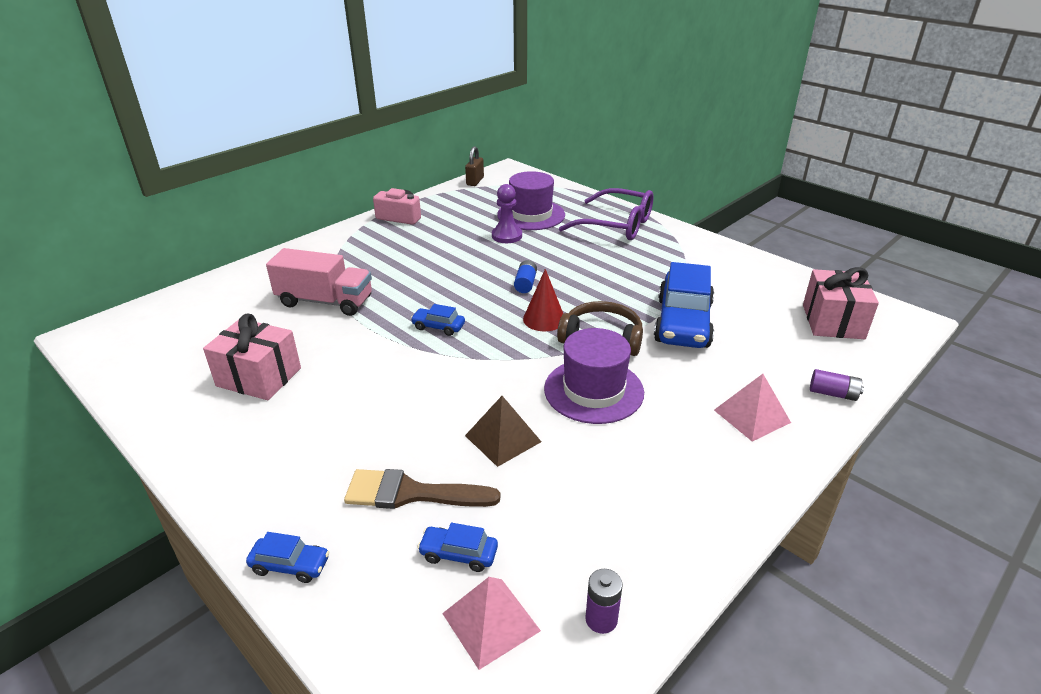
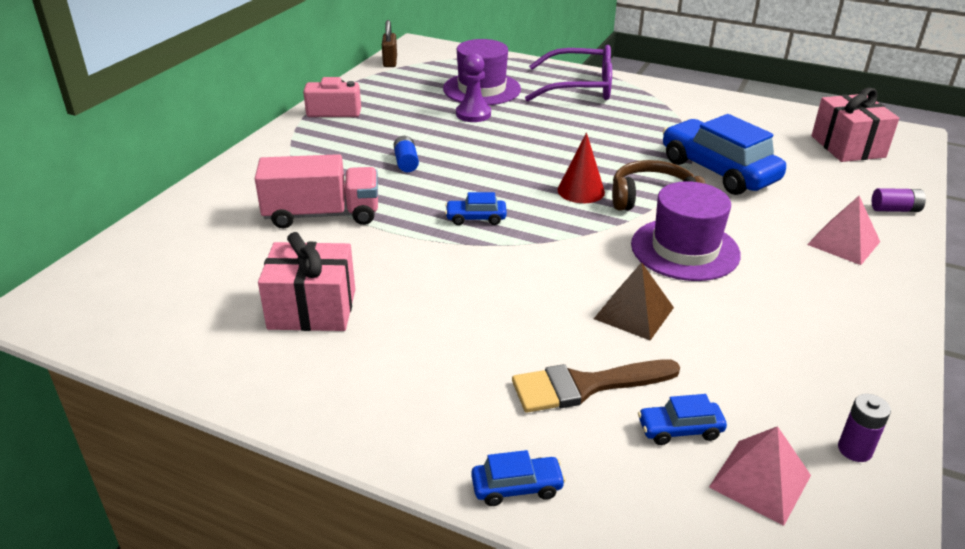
camera: 20 degrees left, 0 degrees up
(525, 284) = (533, 159): blue battery -> blue battery (406, 162)
(683, 323) = (718, 171): blue car -> blue car turned 150 degrees clockwise

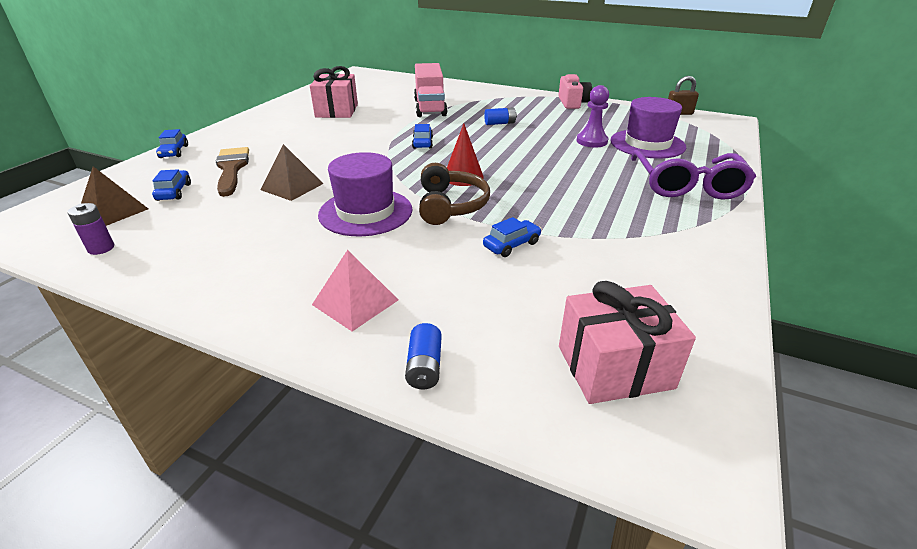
camera: 90 degrees right, 0 degrees up
(718, 171) = (511, 245): blue car -> blue car, size x0.44
(760, 481) = (113, 211): pink pyramid -> brown pyramid
(895, 209) = (424, 367): purple battery -> blue battery

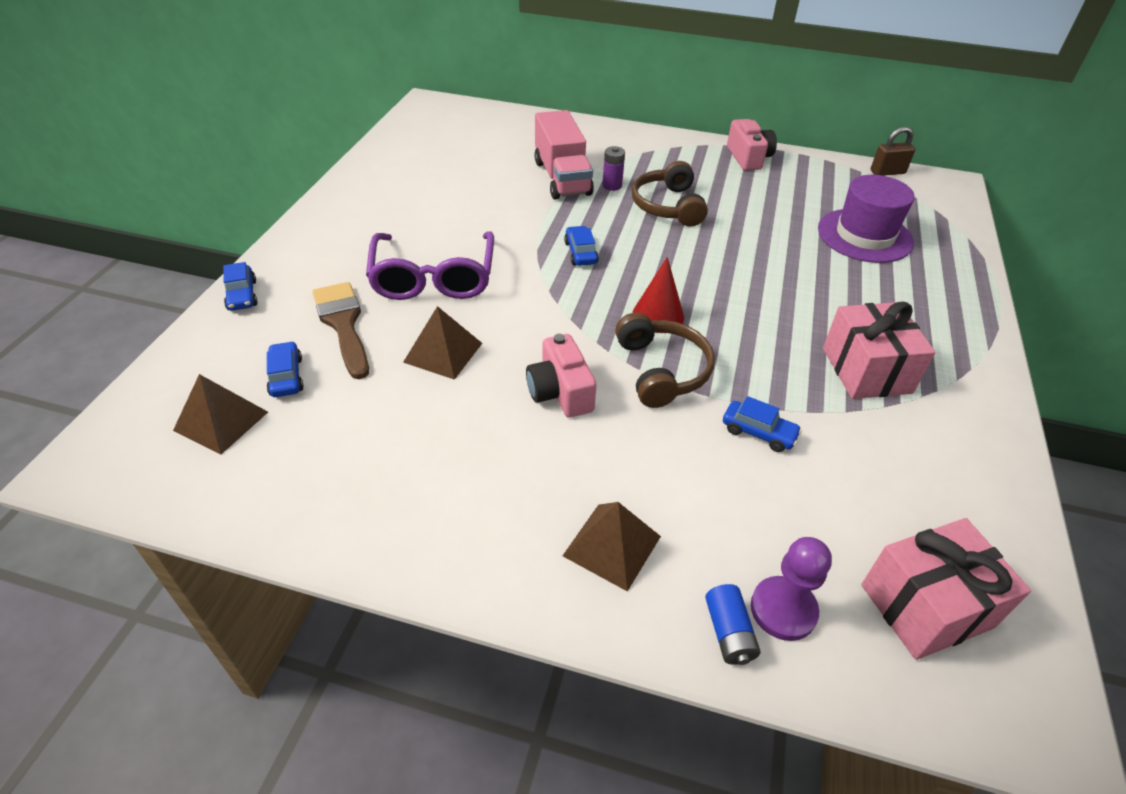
camera: 10 degrees left, 10 degrees up
(101, 248) = (244, 491): purple battery -> purple battery (612, 185)
(337, 111) = (435, 192): pink gift -> pink gift (866, 370)
(355, 302) = (612, 545): pink pyramid -> brown pyramid
(365, 212) = (560, 392): purple hat -> pink camera
(500, 123) = (668, 206): blue battery -> brown headphones
(511, 245) = (758, 432): blue car -> blue car turned 75 degrees clockwise
(591, 141) = (795, 235): purple pawn -> purple pawn (783, 609)
(687, 184) = (930, 309): purple glasses -> purple glasses (433, 277)

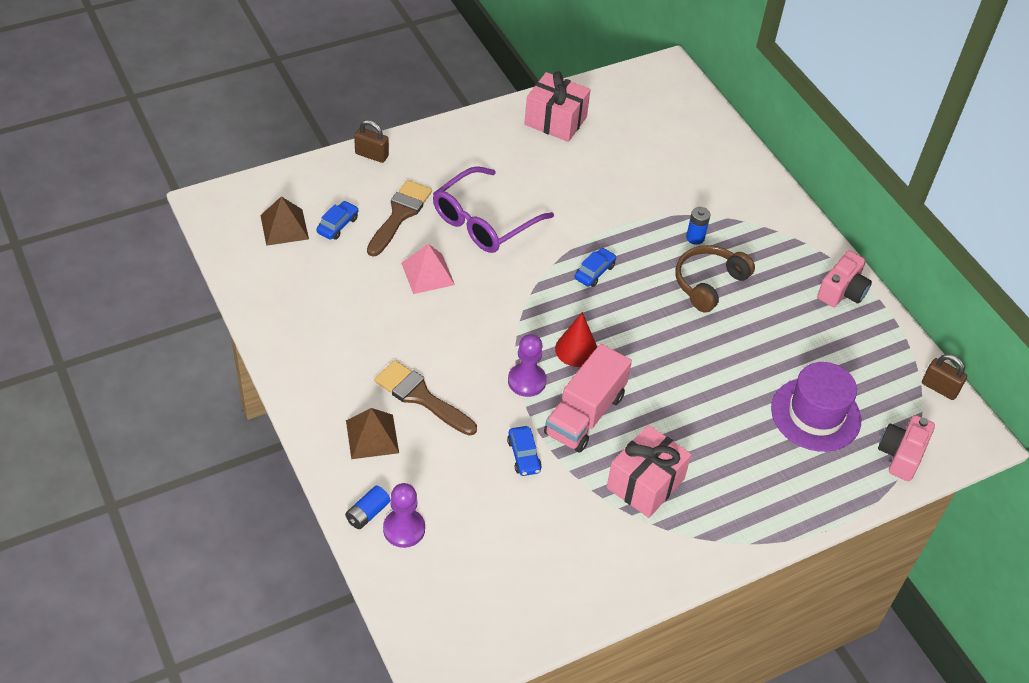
camera: 45 degrees right, 5 degrees up
(242, 295) = (372, 155): blue car -> brown padlock
(443, 352) = (427, 273): brown pyramid -> pink pyramid
(560, 392) = (455, 346): pink camera -> pink camera (901, 455)
(562, 178) = (669, 206): pink truck -> pink truck (585, 414)
(598, 463) = (420, 397): none -> brown brush
(612, 185) = (695, 238): purple battery -> blue battery
(662, 370) = (526, 381): brown headphones -> purple pawn
(926, 606) = (469, 591): pink gift -> pink gift (555, 121)

